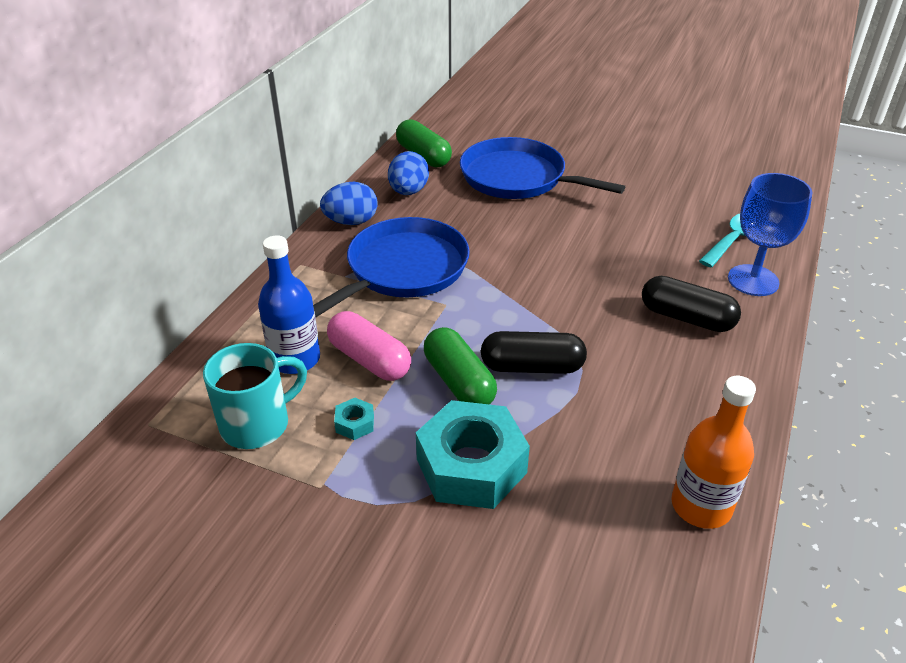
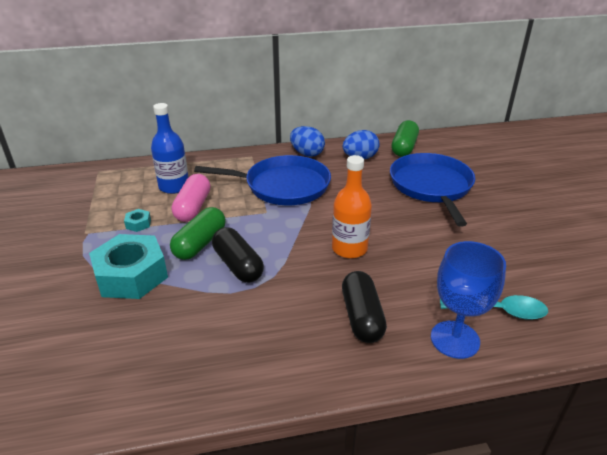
camera: 55 degrees right, 5 degrees down
(257, 424) = (117, 197): turquoise mug -> none
(701, 506) = (157, 391): orange bottle -> orange bottle (349, 248)

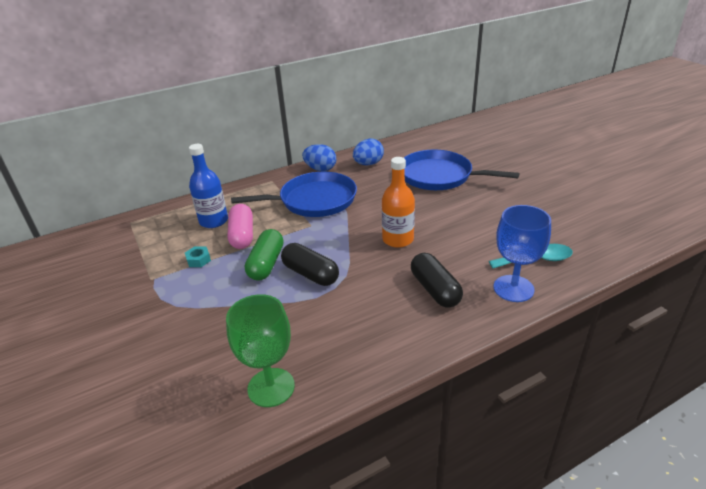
camera: 15 degrees left, 0 degrees up
(131, 275) = (218, 304): turquoise nut -> none
(133, 380) = (271, 387): none -> green goblet
(404, 147) = (401, 148): green capsule -> none
(431, 186) = (439, 176): blue pan -> blue pan turned 45 degrees counterclockwise

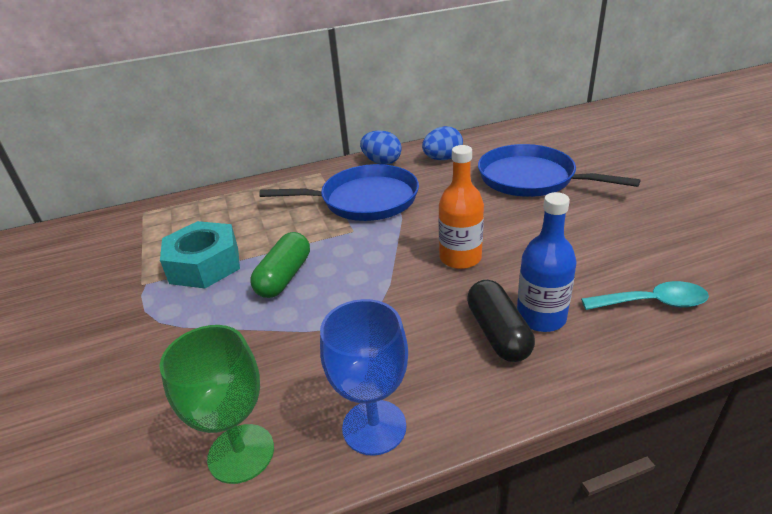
camera: 10 degrees right, 0 degrees up
(198, 260) = (205, 265): turquoise nut -> turquoise nut, size x2.46
(214, 221) = (237, 217): blue bottle -> blue bottle (541, 317)
(242, 235) = (266, 237): pink capsule -> none
(310, 274) = (335, 295): black capsule -> none
(513, 288) = (613, 342): blue goblet -> blue goblet (374, 427)

